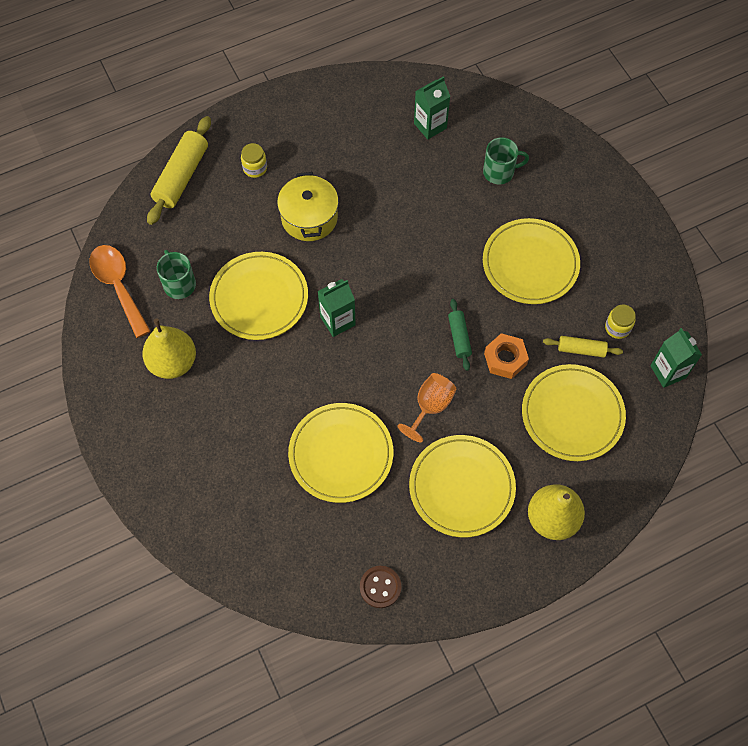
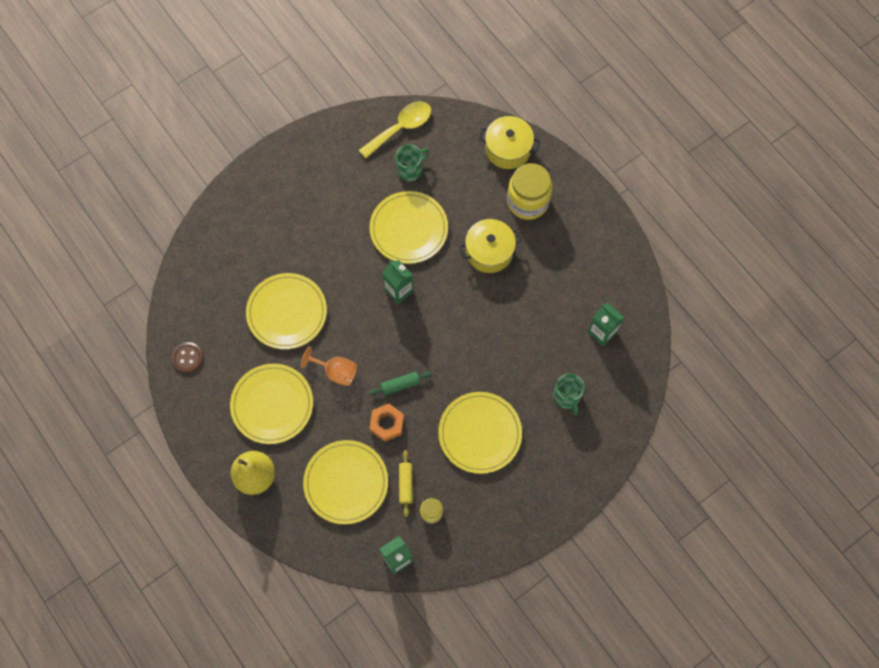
camera: 80 degrees right, 5 degrees up
(118, 286) = (401, 128): orange spoon -> yellow spoon
(173, 362) = (343, 180): yellow pear -> none
(181, 176) = (508, 149): yellow rolling pin -> yellow pot
(255, 168) = (527, 202): yellow jar -> yellow jar, size x2.07

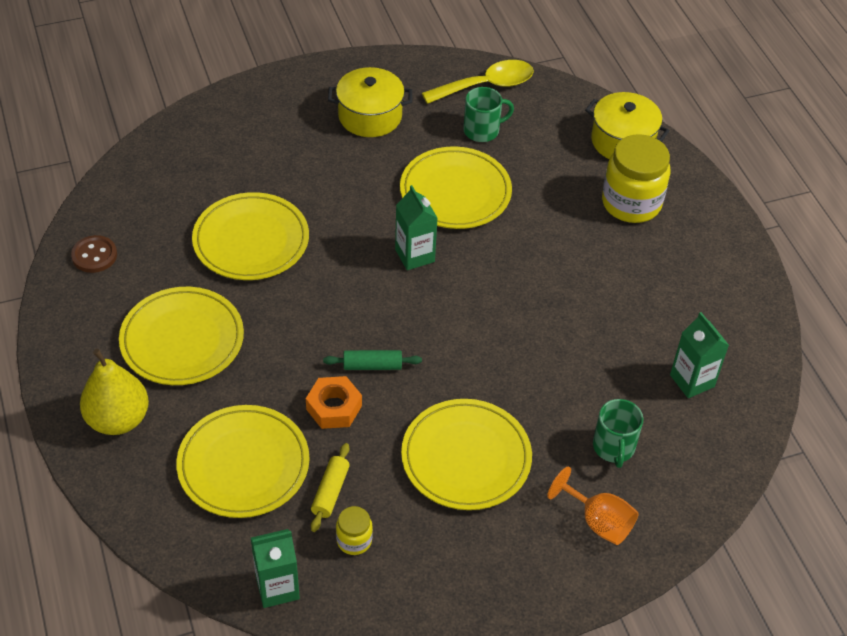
camera: 15 degrees right, 20 degrees down
(336, 371) = (288, 325): orange goblet -> orange goblet (598, 521)
(489, 252) = (557, 245): yellow pot -> yellow pot (370, 116)

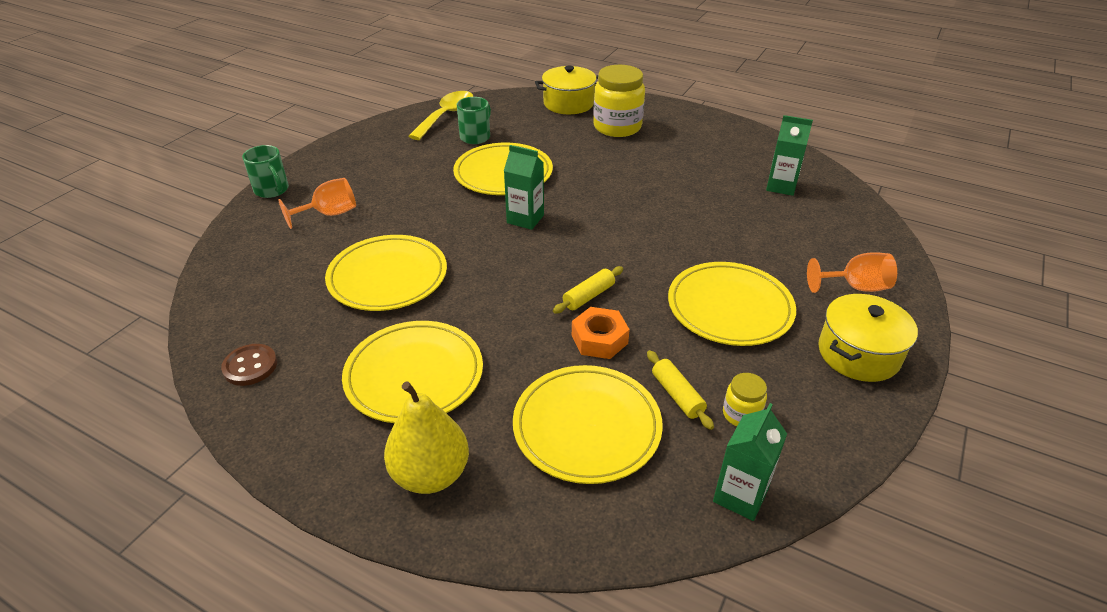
camera: 40 degrees left, 10 degrees down
(272, 145) = (329, 214): none -> orange goblet
(370, 116) = (385, 164): yellow pot -> yellow pot (858, 354)
(372, 365) = (588, 296): green rolling pin -> yellow rolling pin
(614, 447) = (798, 243): green mug -> green mug (272, 190)

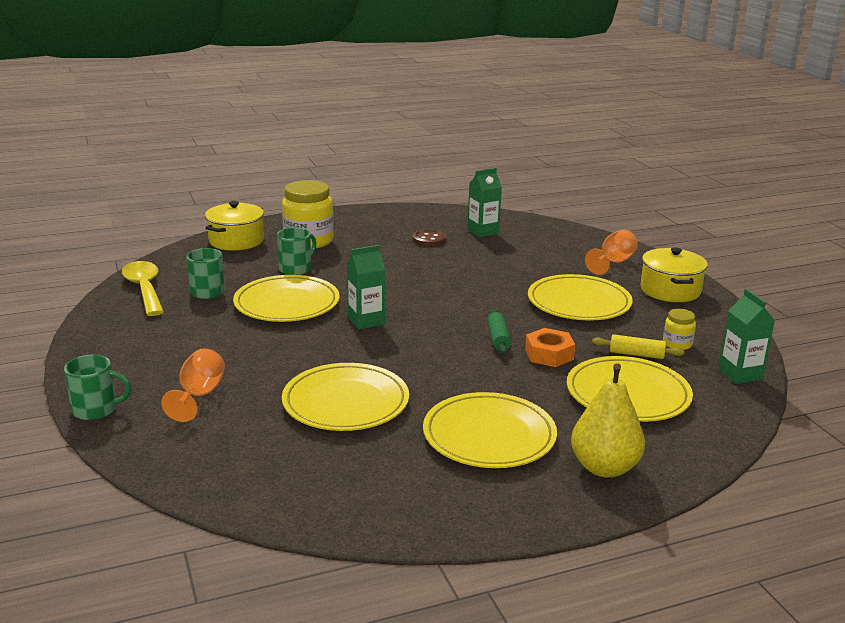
camera: 50 degrees left, 15 degrees down
(250, 366) = (369, 506): brown button -> brown button (429, 239)
(563, 147) = (296, 269): none -> green mug
(588, 296) = (498, 338): yellow rolling pin -> green rolling pin

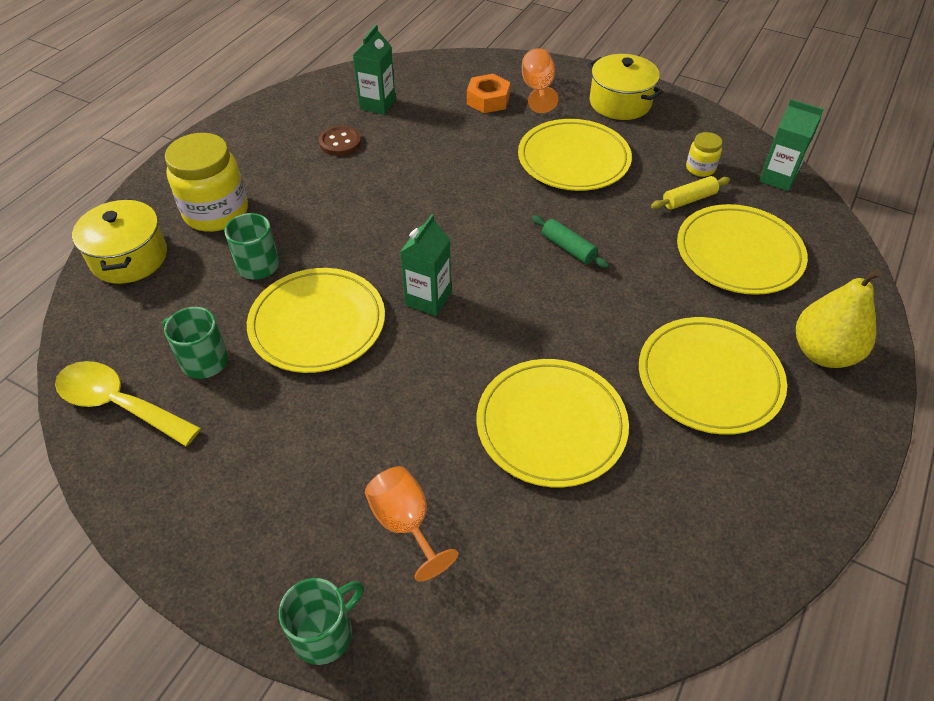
camera: 40 degrees left, 25 degrees up
(549, 354) = (630, 242): orange nut -> orange nut (488, 100)

